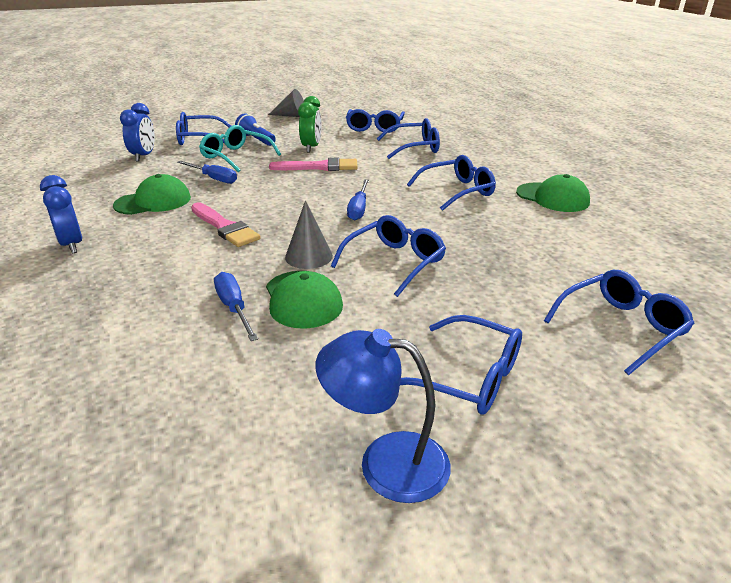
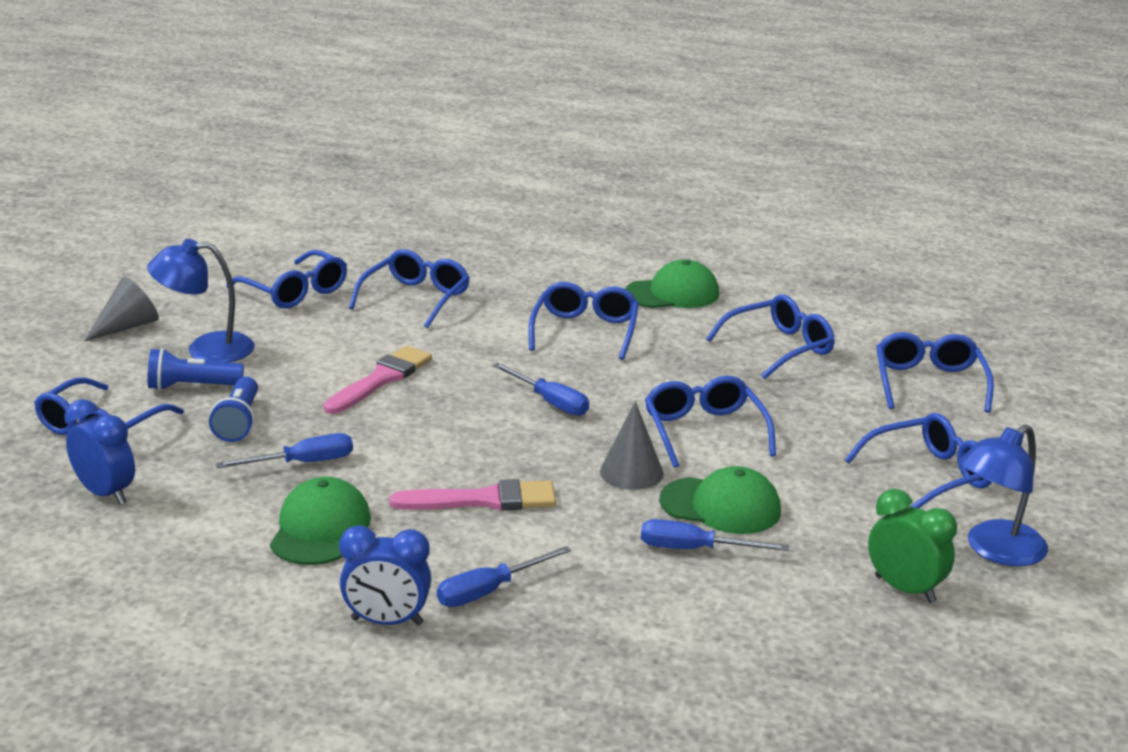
camera: 55 degrees left, 5 degrees down
(124, 260) = (489, 591): none -> blue screwdriver
(236, 156) = (238, 422): turquoise glasses -> blue flashlight
(294, 131) = (206, 349): none -> blue lamp
(311, 148) = (298, 360): green clock -> green clock (905, 589)
(553, 251) = (779, 348): none -> blue glasses

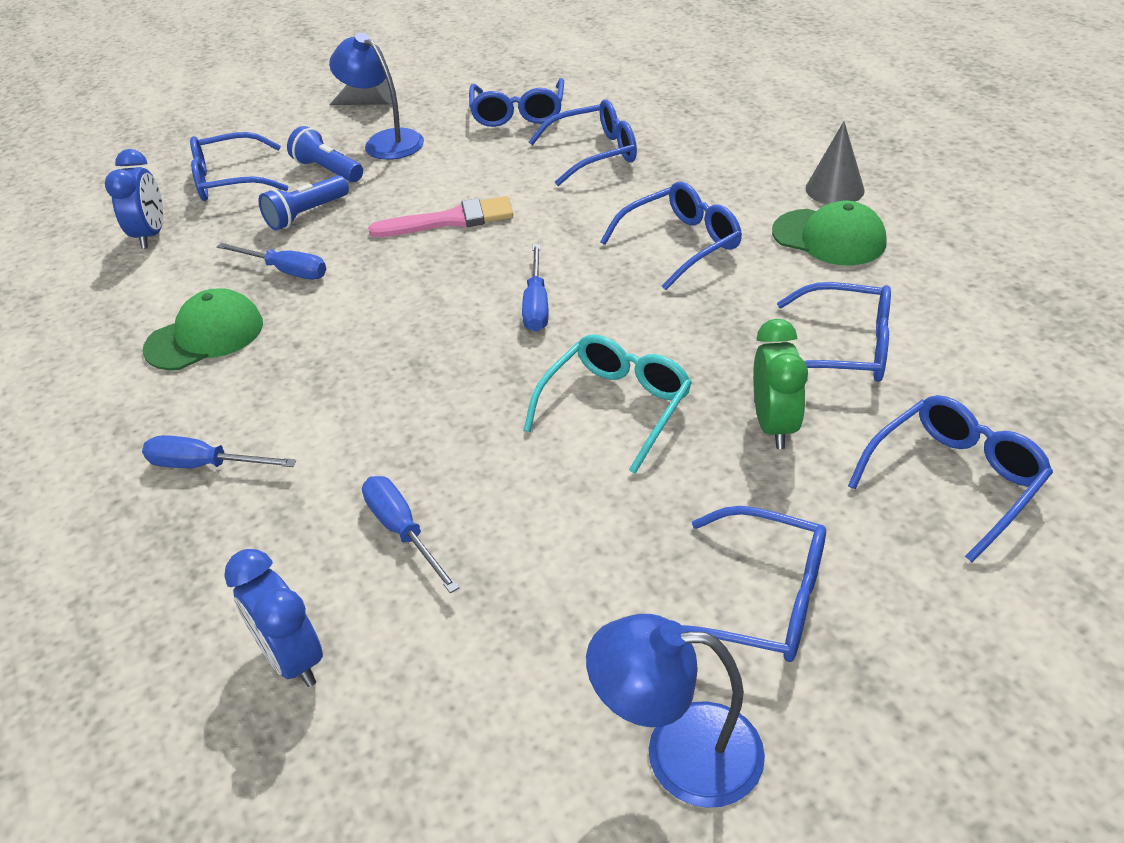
camera: 50 degrees right, 15 degrees up
(387, 622) = (109, 447): blue clock -> blue clock (292, 659)
(483, 500) = (338, 374): pink brush -> none
(631, 472) = (485, 415): grey cone -> grey cone (834, 189)
(704, 431) = (616, 407): blue glasses -> turquoise glasses
(721, 506) = (499, 499): green cap -> none
(905, 589) = (505, 723): green clock -> green clock (774, 426)

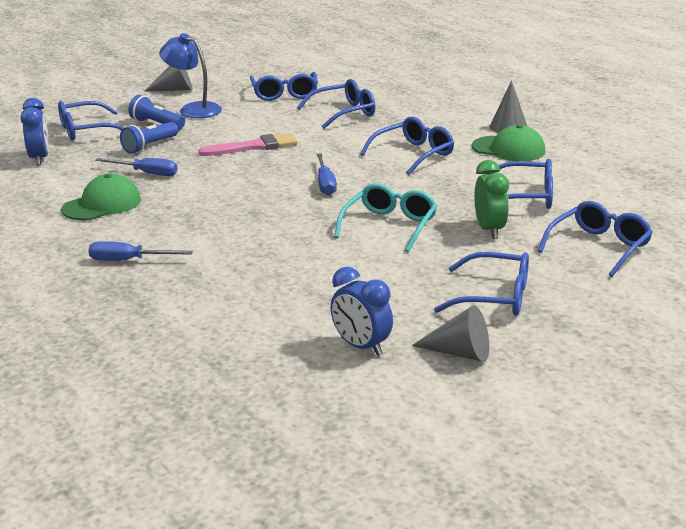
camera: 10 degrees left, 15 degrees down
(292, 659) = (219, 333): blue clock -> blue clock (361, 347)
(403, 531) = (270, 281): blue screwdriver -> none
(679, 752) = (460, 353): blue lamp -> grey cone

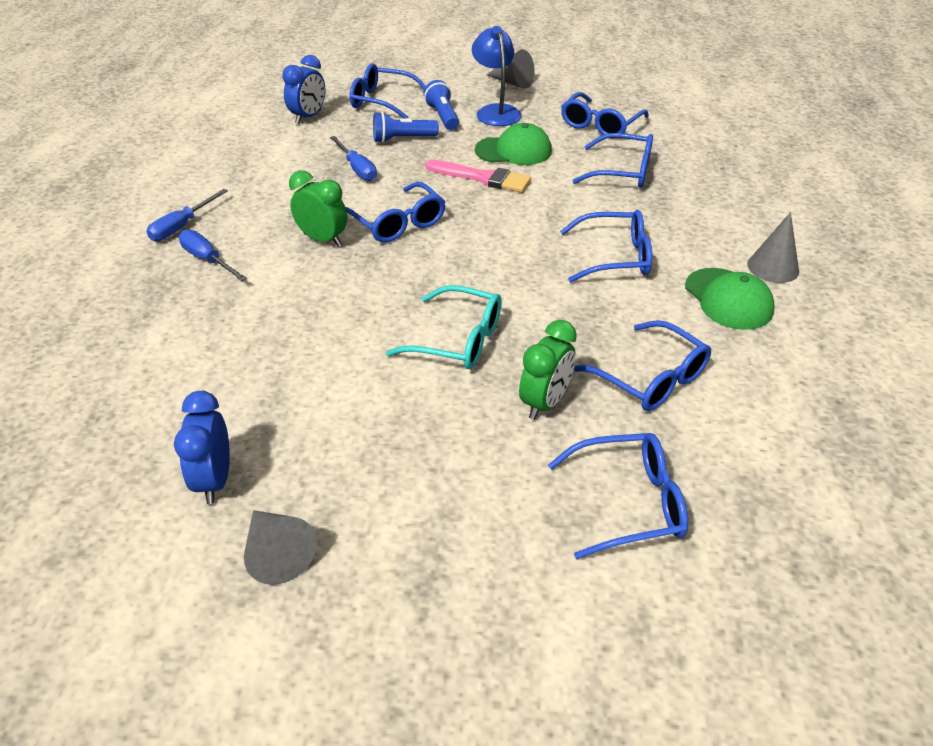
camera: 40 degrees right, 15 degrees up
(102, 204) = (278, 188): green cap -> green cap (514, 151)
(199, 217) = (323, 239): none -> green clock
(325, 184) = (478, 254): blue screwdriver -> blue screwdriver (182, 226)
(389, 226) = (458, 340): turquoise glasses -> turquoise glasses turned 45 degrees clockwise
(494, 297) = (416, 500): blue glasses -> blue glasses (398, 223)

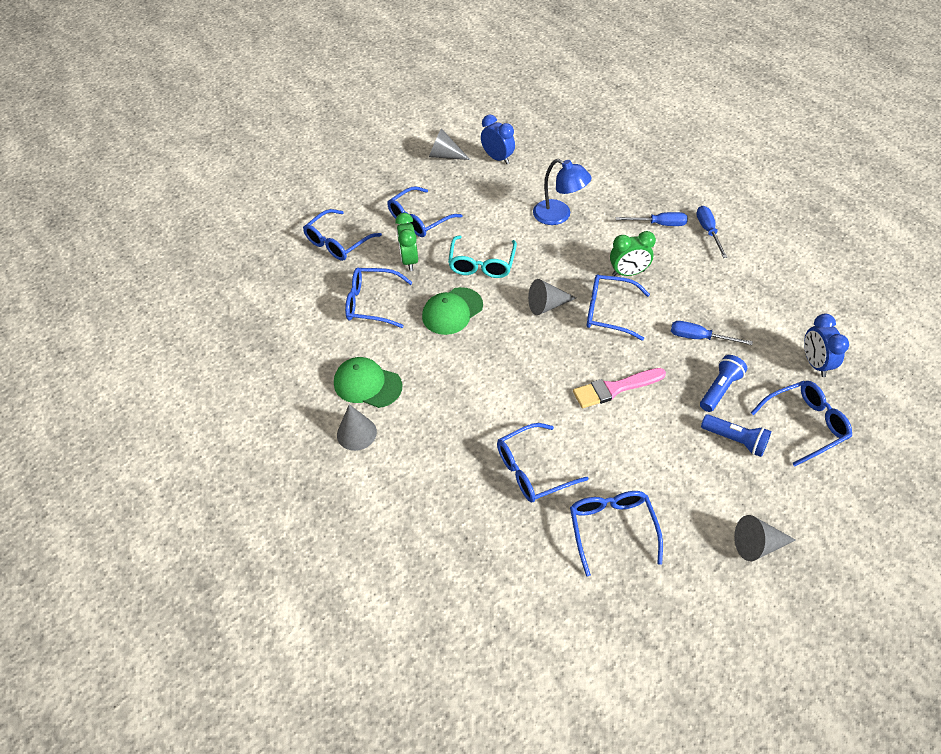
camera: 140 degrees right, 10 degrees up
(447, 260) = (547, 305): none -> grey cone
(458, 340) = (482, 264): turquoise glasses -> turquoise glasses turned 60 degrees counterclockwise
(496, 111) = (710, 481): blue lamp -> blue lamp (559, 215)
(514, 151) = (632, 436): green cap -> green cap (452, 311)
(615, 257) = (458, 373): blue glasses -> blue glasses (419, 219)

